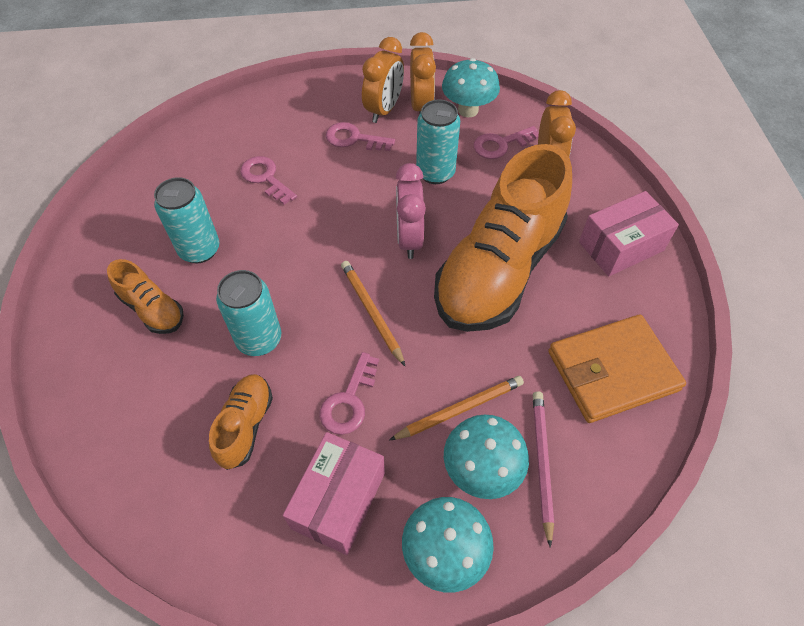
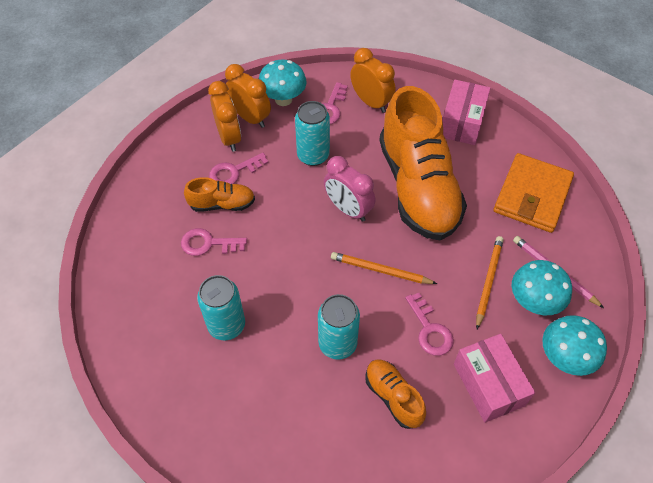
camera: 45 degrees left, 0 degrees up
(152, 309) = (247, 388): orange shoe -> orange shoe (222, 204)

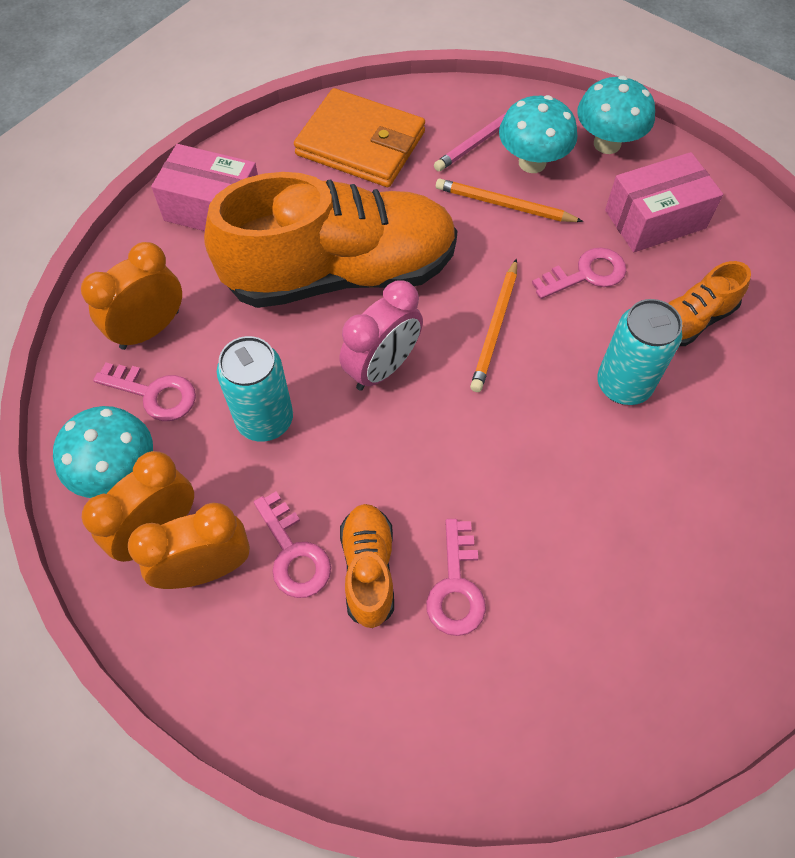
camera: 90 degrees left, 5 degrees up
(226, 325) = (614, 543): turquoise can -> none

